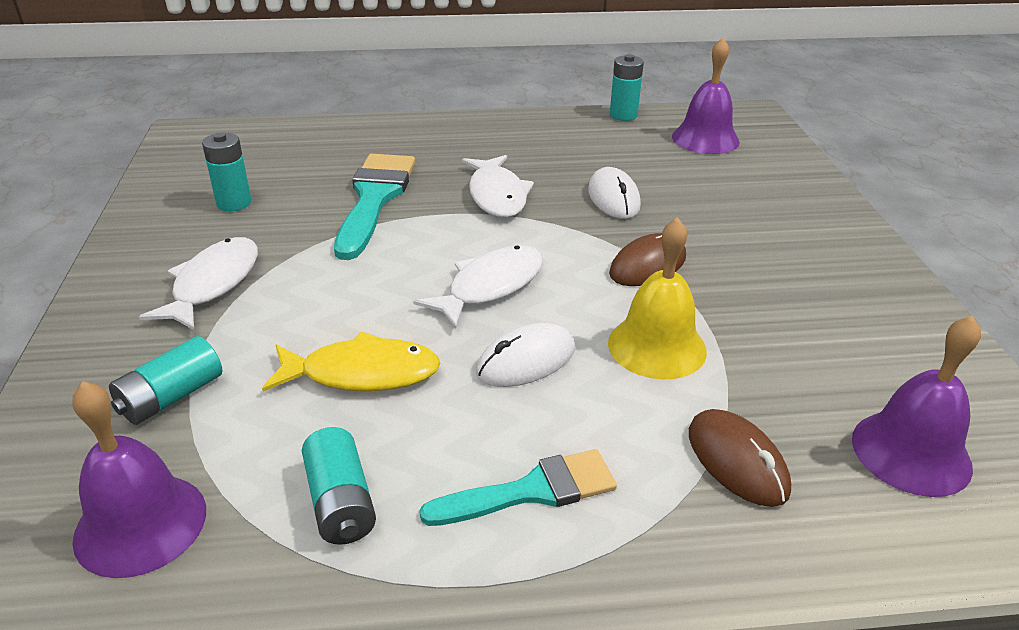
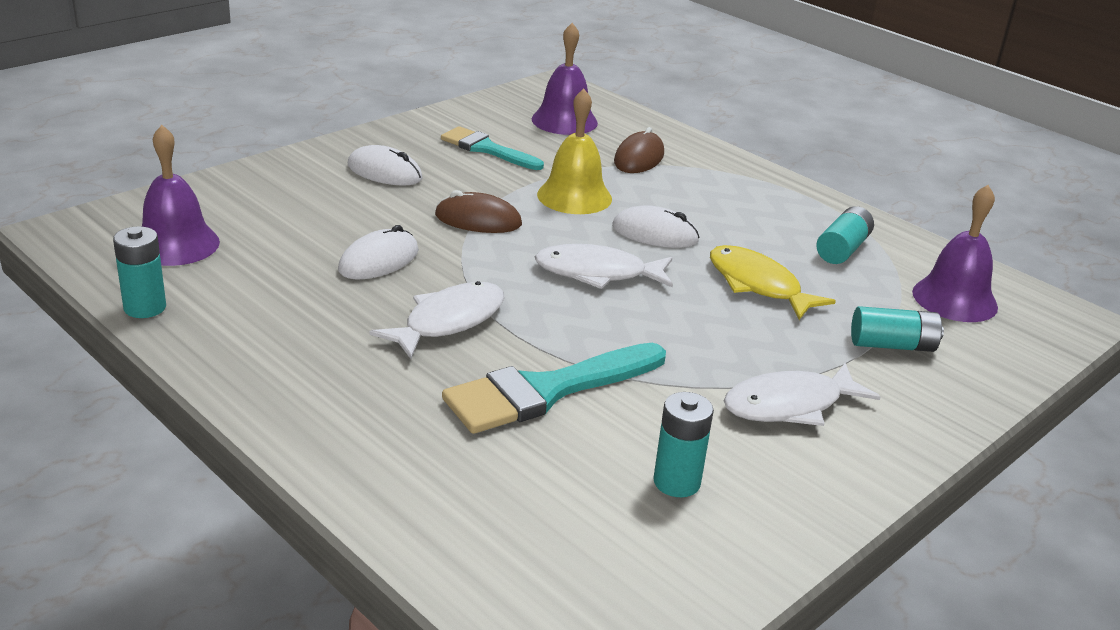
camera: 130 degrees left, 5 degrees down
(531, 491) = (746, 202): turquoise brush -> turquoise brush (487, 149)
(791, 253) = (384, 172): none -> white mouse

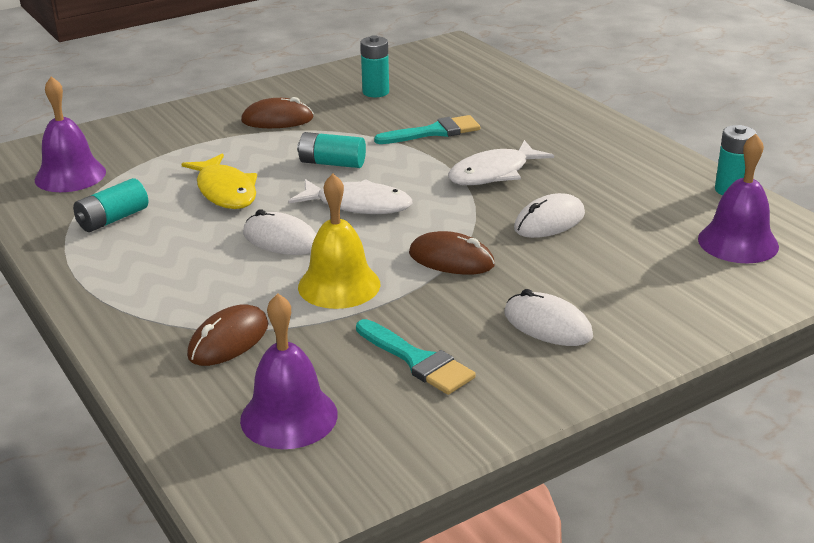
camera: 165 degrees left, 0 degrees up
(546, 391) = (434, 132): turquoise brush -> turquoise brush, size x0.66
(790, 405) = (277, 120): white fish -> brown mouse
(892, 345) = (165, 148): turquoise battery -> turquoise battery (332, 163)

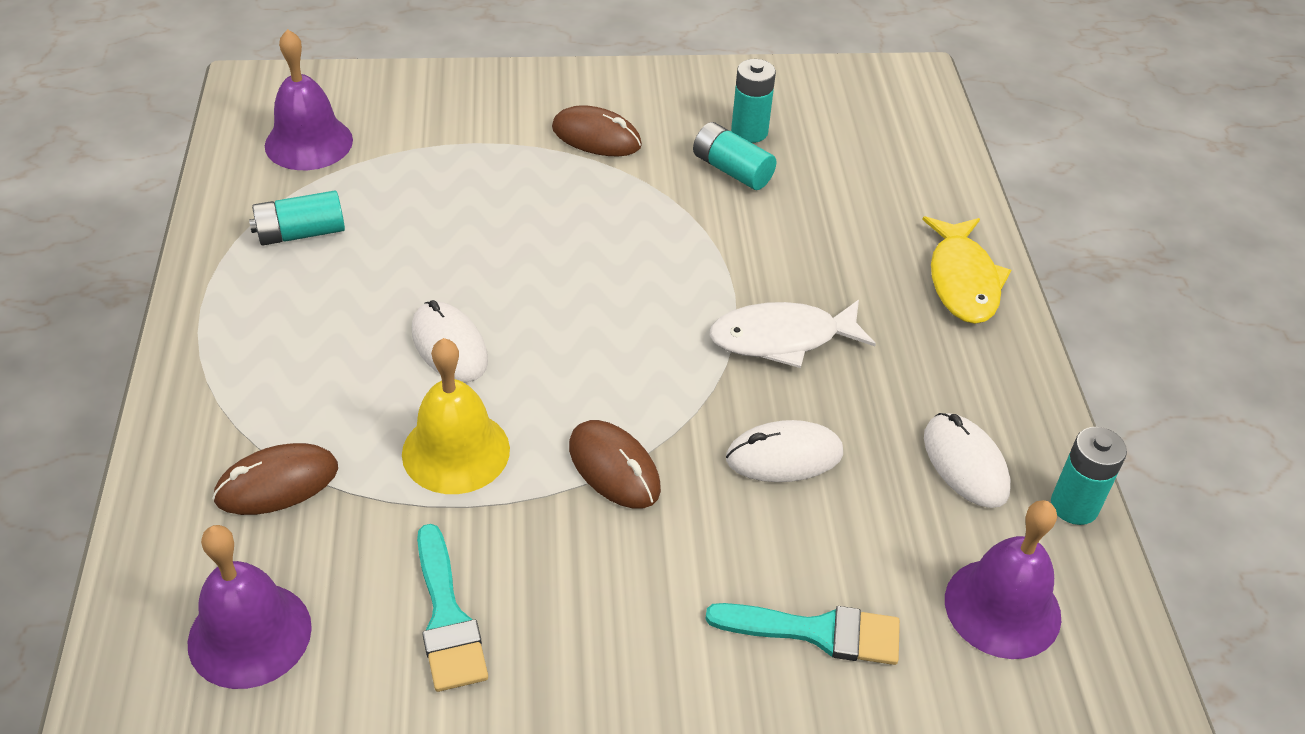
camera: 25 degrees right, 15 degrees up
(225, 191) = (449, 237): yellow fish -> yellow fish (963, 281)
(332, 163) = (602, 239): turquoise battery -> turquoise battery (732, 170)
(358, 205) = (578, 325): white fish -> none
(434, 132) = (766, 233): turquoise brush -> turquoise brush (817, 632)
(547, 325) = (640, 635): white mouse -> white mouse (965, 463)

